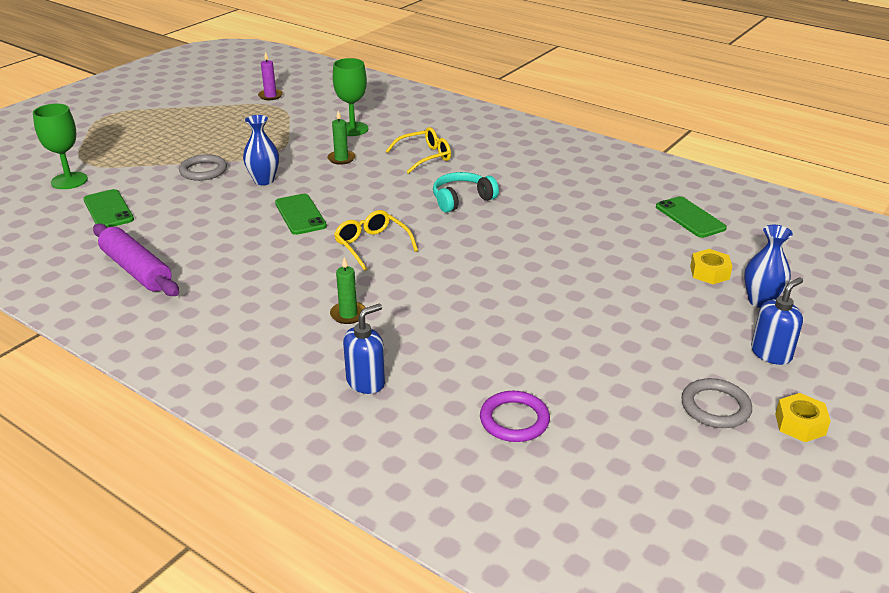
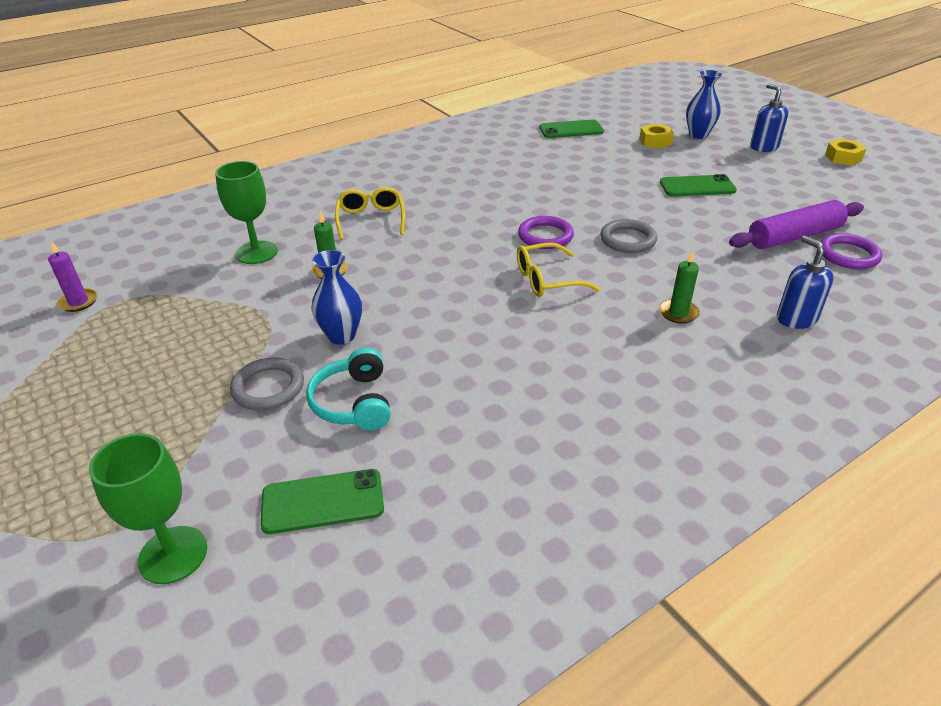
camera: 70 degrees left, 5 degrees up
(137, 270) = (527, 475): purple rolling pin -> purple rolling pin (794, 236)
(300, 214) = (451, 318): green phone -> green phone (697, 186)
(444, 235) = (545, 236): none -> purple ring
(462, 199) = (480, 215): turquoise headphones -> turquoise headphones (354, 402)
(715, 407) = (826, 178): grey ring -> grey ring (628, 239)

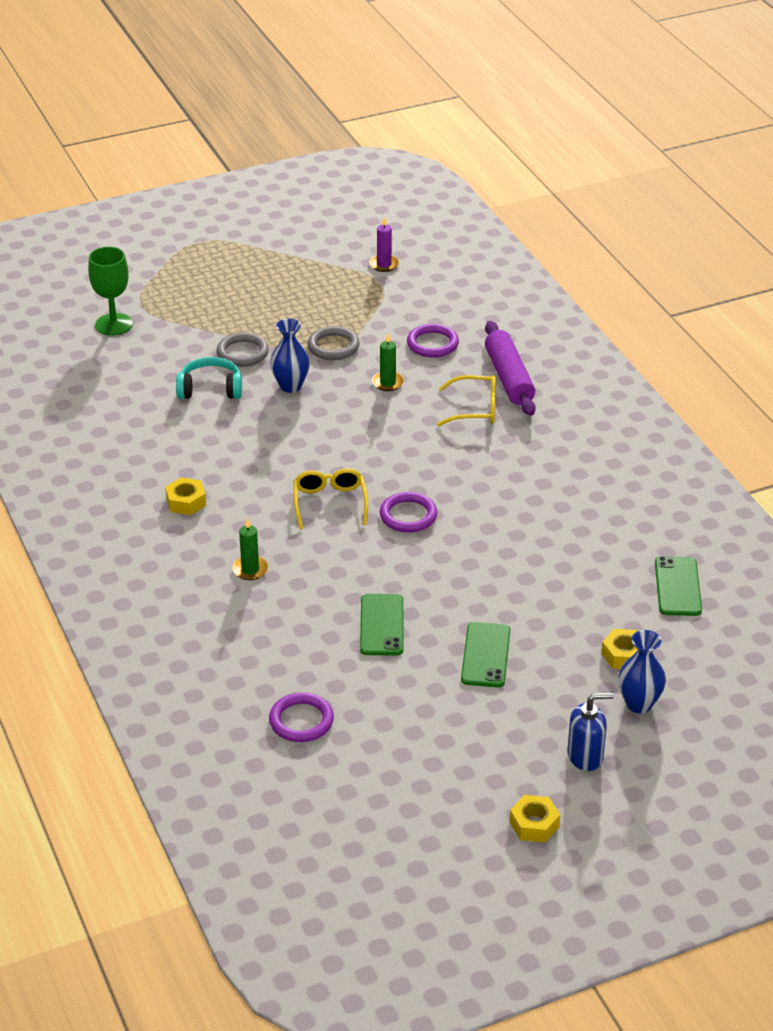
camera: 100 degrees right, 0 degrees up
(256, 252) = (432, 344): green goblet -> purple ring
(323, 501) = (127, 374): green phone -> green phone (382, 625)
(593, 379) = (186, 502): none -> yellow nut
(628, 239) = (383, 569): grey ring -> grey ring (333, 346)
(794, 236) = (350, 694): purple rolling pin -> purple rolling pin (509, 378)
(796, 318) = (214, 639): blue soap dispenser -> none

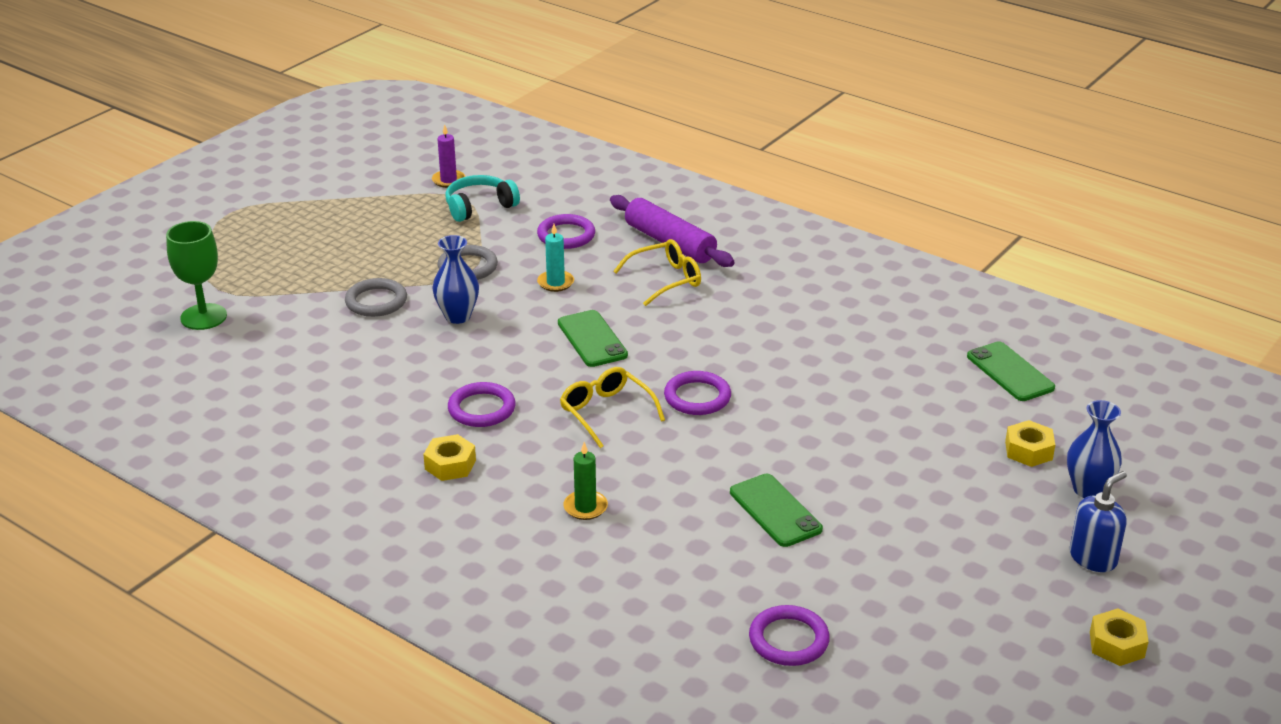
camera: 30 degrees left, 5 degrees down
(210, 389) = (373, 346): turquoise headphones -> turquoise headphones (479, 207)
(244, 467) = (481, 409): none -> purple ring
(387, 383) = (555, 283): green candle -> turquoise candle
(486, 655) = (904, 500): green phone -> green phone (592, 339)

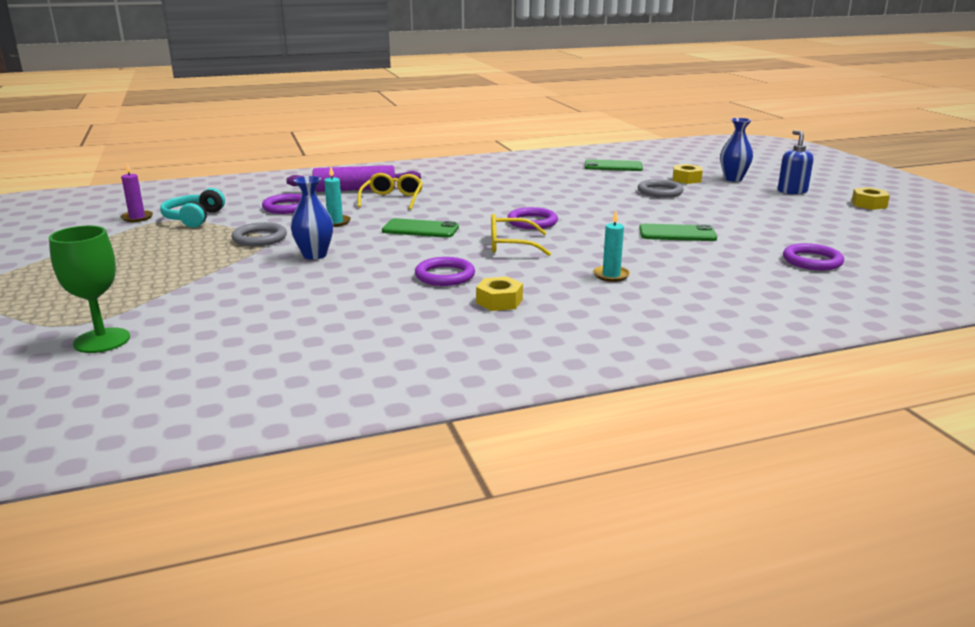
camera: 55 degrees left, 10 degrees down
(376, 301) = (236, 273): grey ring -> grey ring (660, 192)
(585, 507) = (611, 275): green candle -> turquoise candle

